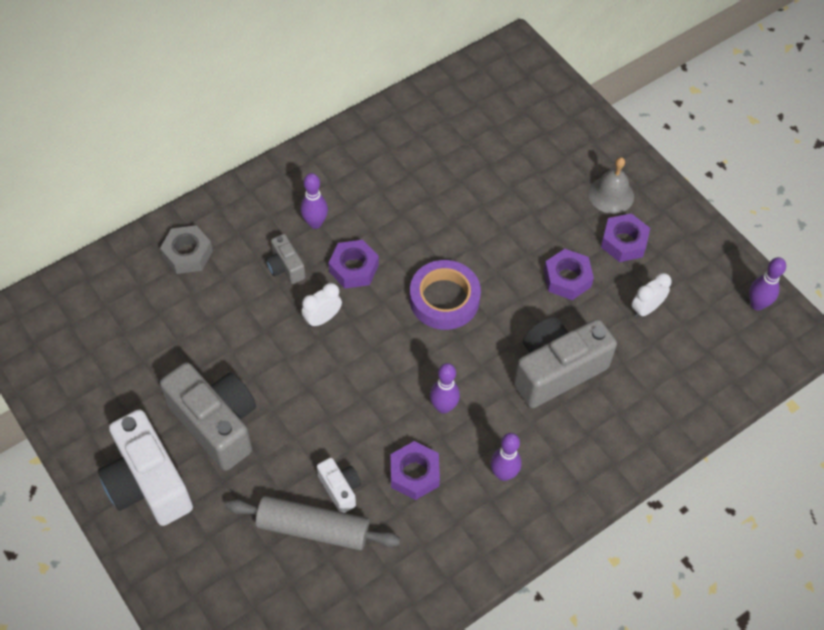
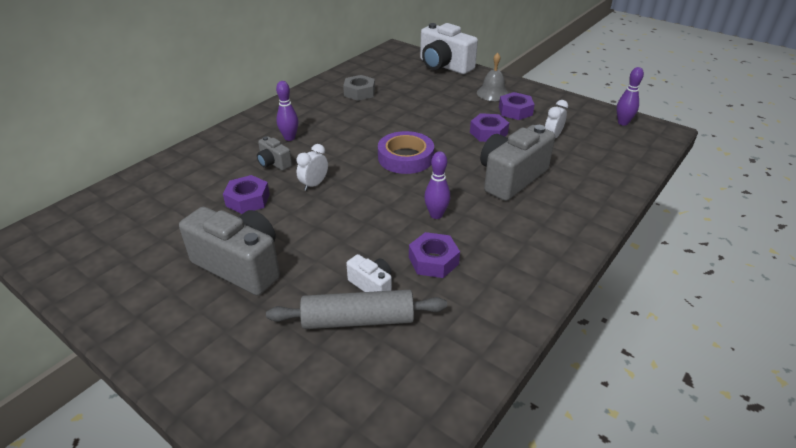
camera: 15 degrees left, 20 degrees down
(148, 483) = (181, 323): white camera -> white camera (444, 66)
(188, 254) = (190, 170): grey nut -> grey nut (359, 92)
(354, 268) = (328, 154): purple nut -> purple nut (248, 200)
(503, 474) = (508, 244): purple bowling pin -> none

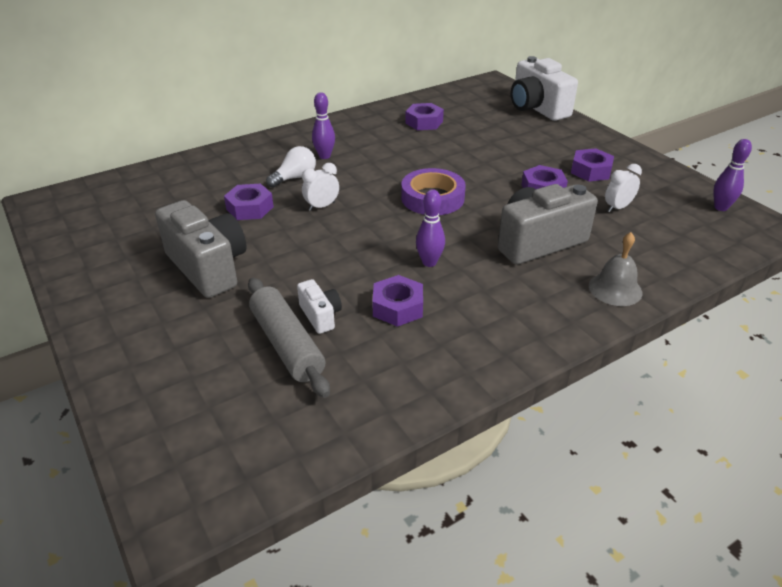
camera: 20 degrees right, 0 degrees up
(274, 163) = (295, 178): grey camera -> white light bulb
(358, 320) = (287, 344): grey rolling pin -> grey rolling pin turned 45 degrees clockwise
(359, 92) = (424, 122): grey nut -> purple nut
(492, 93) = (576, 147): grey bell -> grey bell (615, 289)

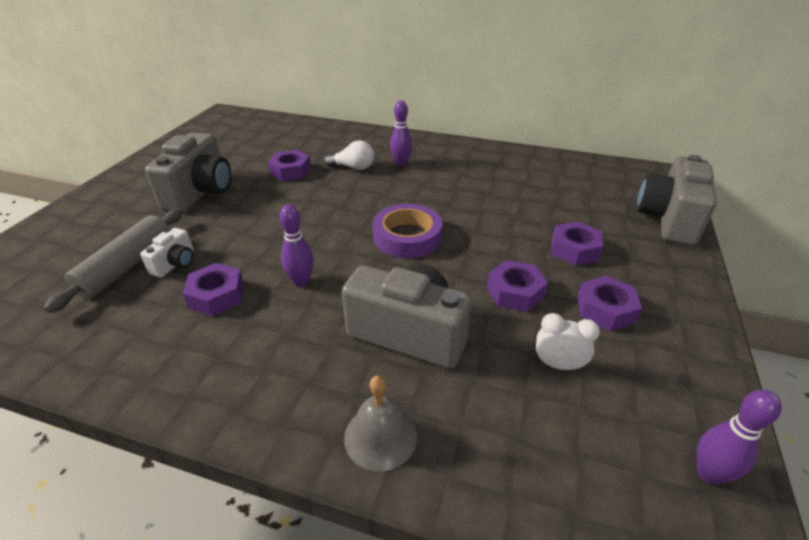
camera: 50 degrees right, 0 degrees up
(322, 206) = (327, 195): white clock -> none
(424, 122) = (526, 177): purple nut -> purple nut (574, 250)
(537, 108) = (668, 219): white camera -> grey camera

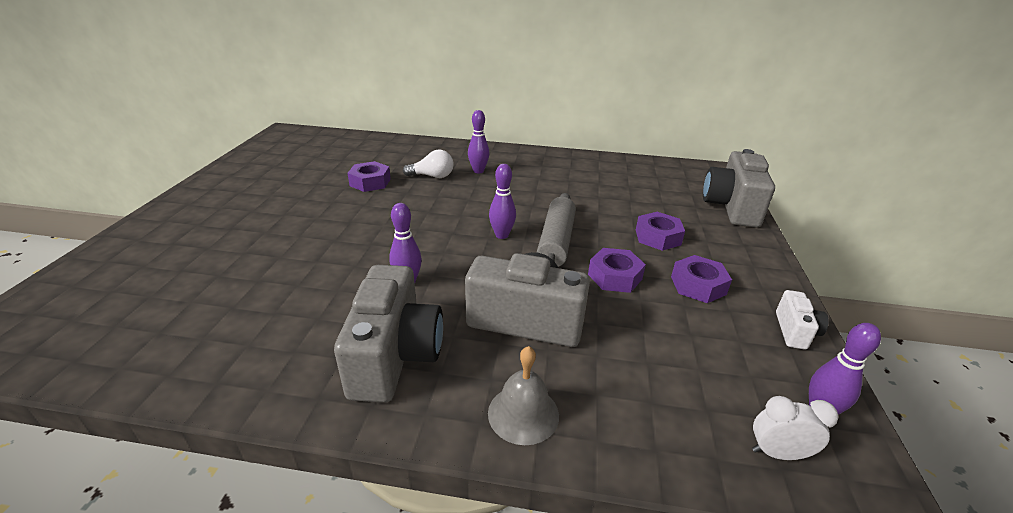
camera: 10 degrees left, 5 degrees down
(127, 266) = (218, 280): grey rolling pin -> grey rolling pin (556, 242)
(175, 264) = (271, 274): white camera -> white camera (795, 331)
(200, 192) = (280, 206): grey camera -> grey camera (395, 356)
(217, 295) = (323, 301): purple nut -> none
(407, 237) = (502, 235): purple tape -> purple bowling pin
(558, 365) = (669, 335): white clock -> white clock (777, 453)

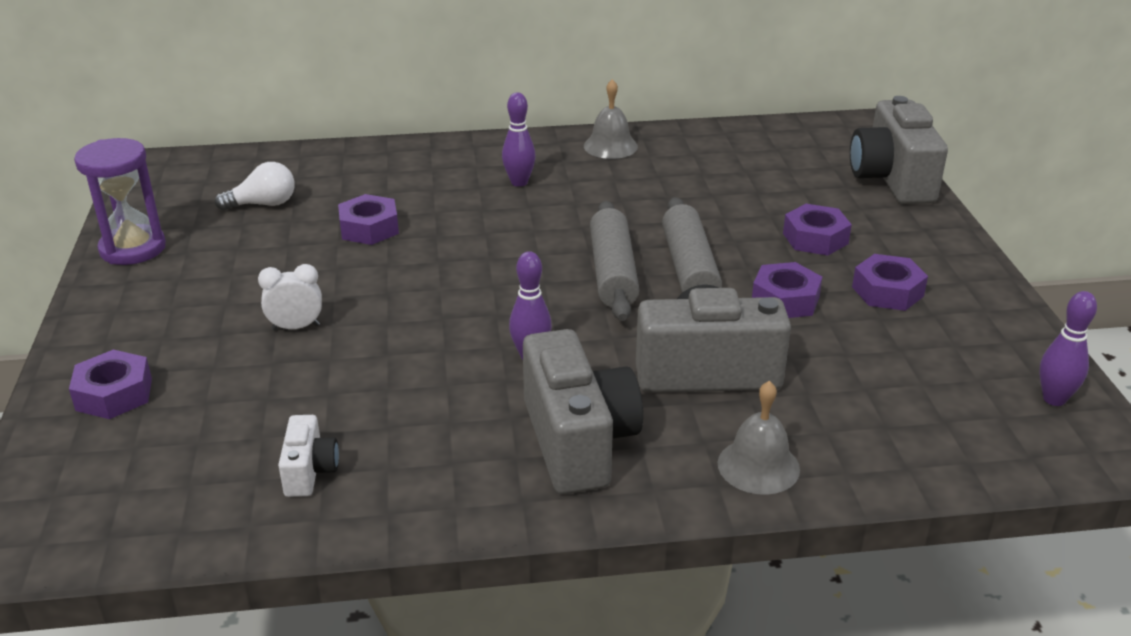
camera: 15 degrees left, 0 degrees up
(136, 253) = (114, 394): none -> purple nut
(232, 172) = (133, 249): none -> purple hourglass
(432, 176) = (456, 203): white light bulb -> white light bulb (263, 204)
(502, 235) = (613, 273): purple bowling pin -> grey rolling pin
(548, 159) = (610, 146): none -> grey bell
(777, 453) = (1023, 444): white clock -> white clock (296, 327)
(795, 331) = (1010, 323): white camera -> white camera (310, 471)

